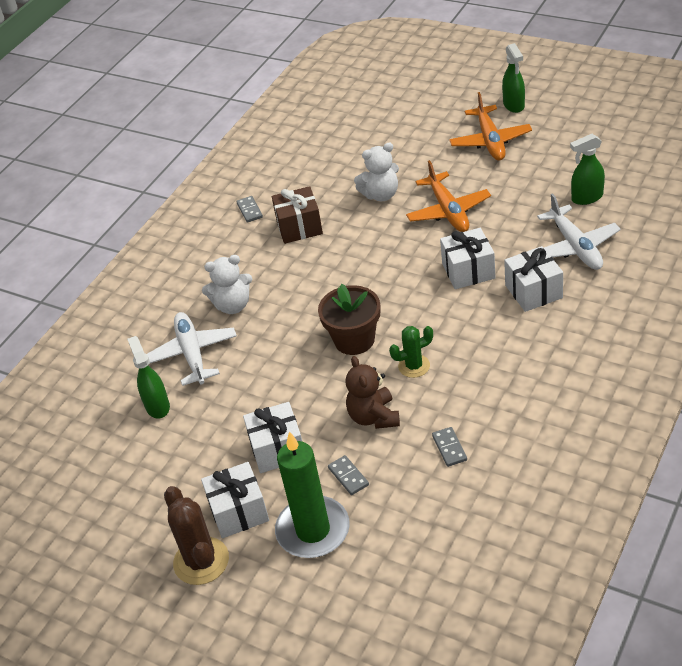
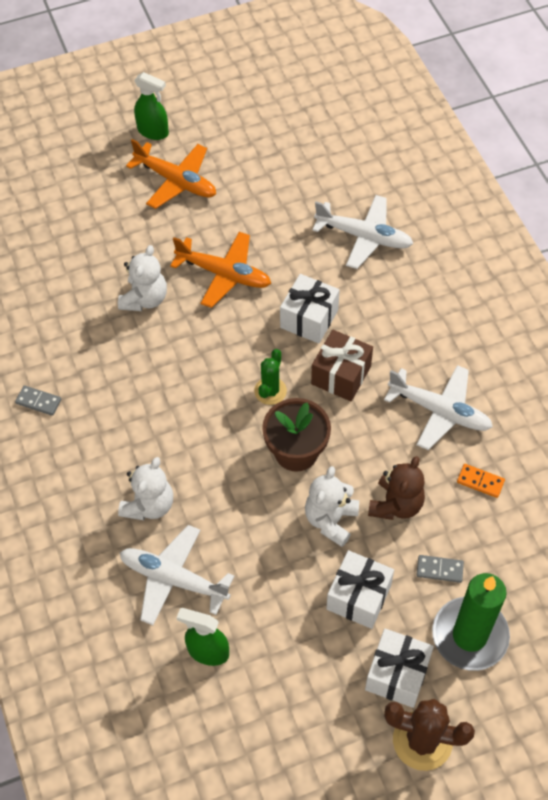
camera: 55 degrees left, 15 degrees up
(299, 227) = (110, 383): brown gift -> brown gift (341, 375)
(321, 393) = (331, 520): none -> white teddy bear
(374, 417) = (396, 504): brown teddy bear -> brown teddy bear turned 90 degrees counterclockwise
(414, 366) = (371, 436): green cactus -> green cactus (270, 391)
(449, 448) = (480, 482): grey domino -> orange domino
(481, 385) = (439, 411): none -> white plane
(533, 291) = (380, 300): white gift -> none
(586, 198) = (320, 185): green spray bottle -> none

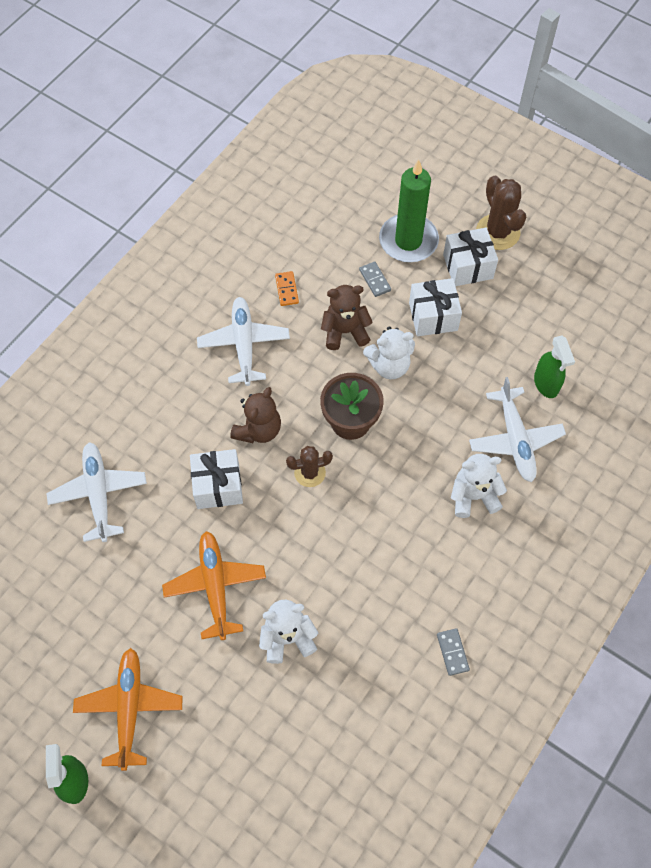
camera: 125 degrees left, 5 degrees up
(270, 391) = (310, 473): green cactus -> brown cactus
(341, 375) = (258, 430): brown gift -> brown teddy bear

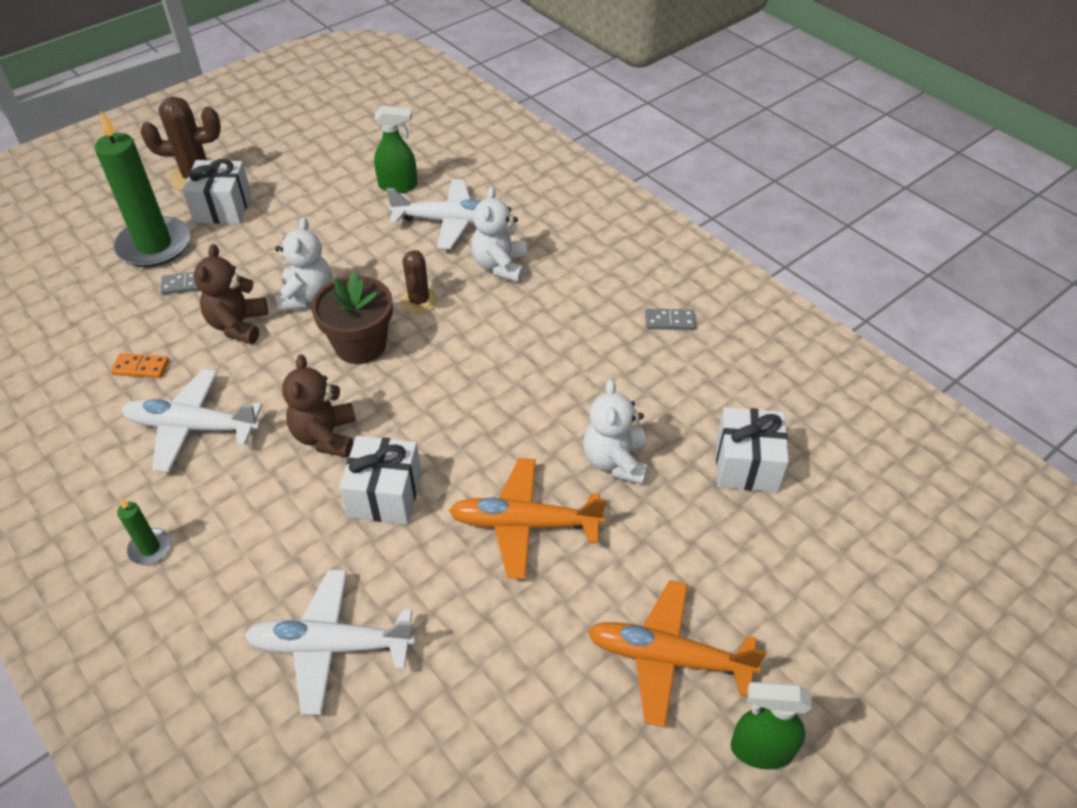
camera: 75 degrees left, 15 degrees down
(145, 363) = (150, 548): none -> green candle
(258, 430) = (325, 436): brown teddy bear -> brown teddy bear turned 135 degrees counterclockwise
(310, 473) = (409, 397): brown cactus -> brown cactus (419, 301)
(433, 316) = (267, 248): white gift -> white gift (746, 464)

